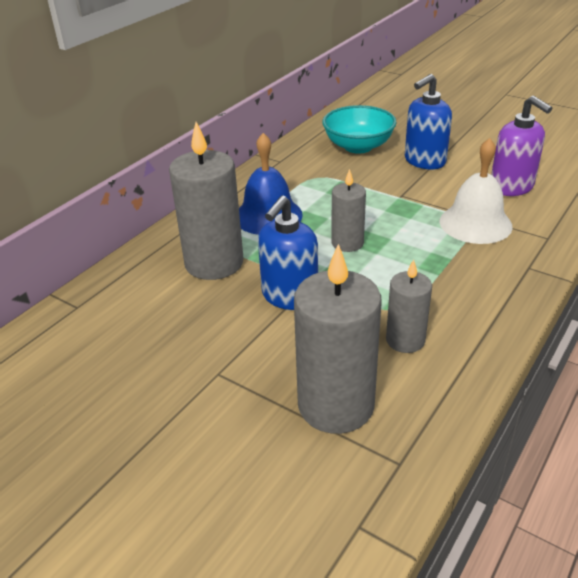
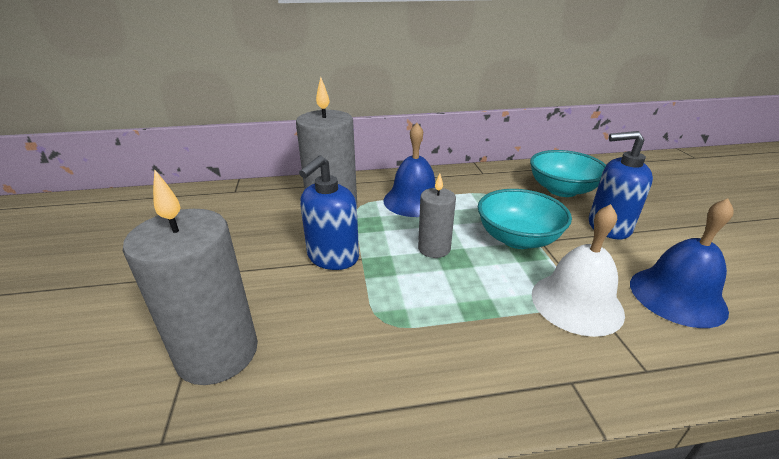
camera: 45 degrees right, 5 degrees down
(289, 296) = (332, 257): blue soap dispenser -> blue soap dispenser turned 45 degrees counterclockwise
(386, 202) = (517, 239): none -> turquoise bowl
(405, 340) = (344, 349): grey candle -> none
(511, 187) = (677, 296): purple soap dispenser -> blue bell

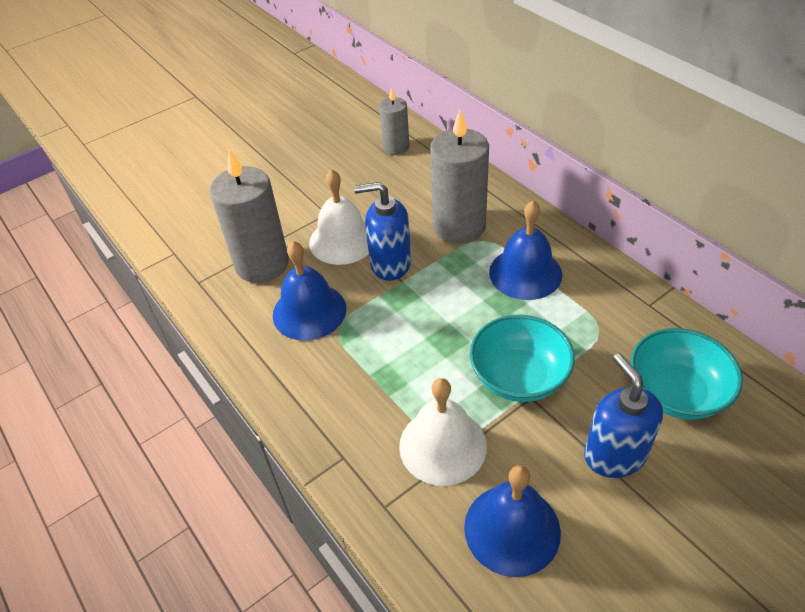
camera: 65 degrees right, 15 degrees up
(265, 275) = (343, 240): none -> white bell
(339, 336) = (309, 311): none -> blue bell
(434, 248) = (451, 321): grey candle -> grey candle (396, 147)

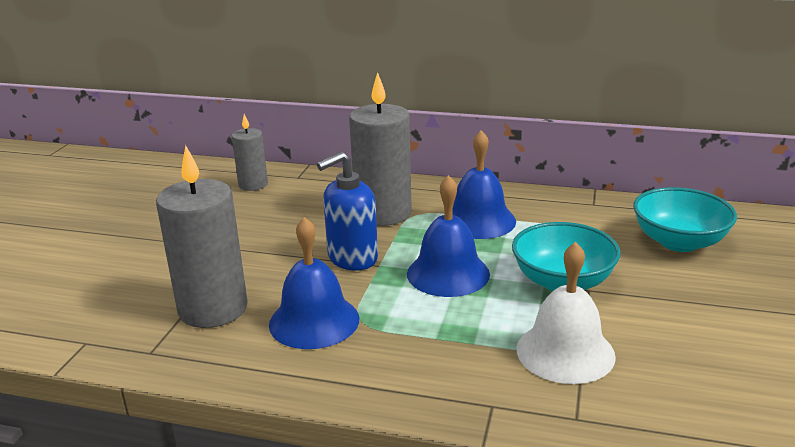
camera: 40 degrees left, 20 degrees down
(343, 240) = (282, 260): white bell -> none
(512, 529) = (691, 374): blue bell -> blue bell (448, 273)
(614, 454) = (692, 293): blue soap dispenser -> none

